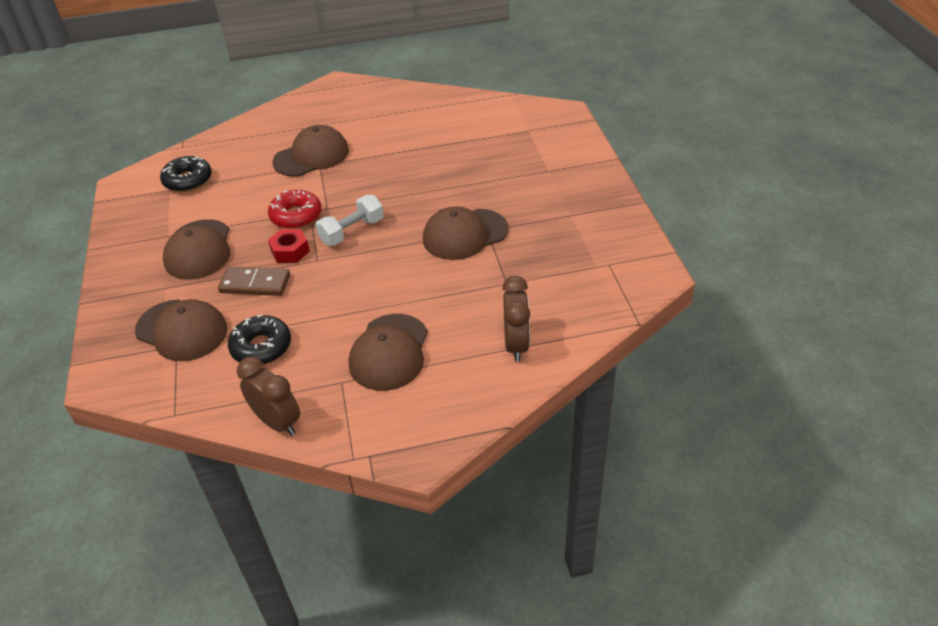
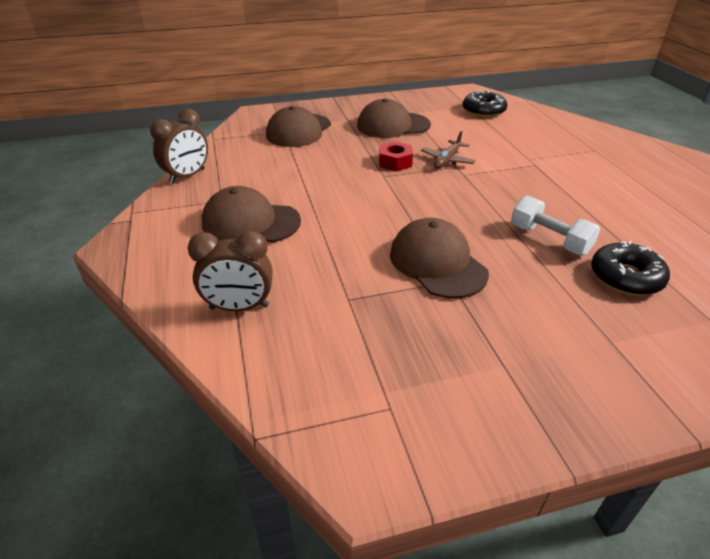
camera: 85 degrees right, 5 degrees down
(255, 284) = (350, 151): brown domino -> none
(261, 347) = (273, 162): black donut -> black donut (625, 277)
(296, 216) = (447, 160): red donut -> brown plane
(311, 156) = (547, 159): brown cap -> none
(352, 231) = (429, 190): white dumbbell -> white dumbbell (549, 239)

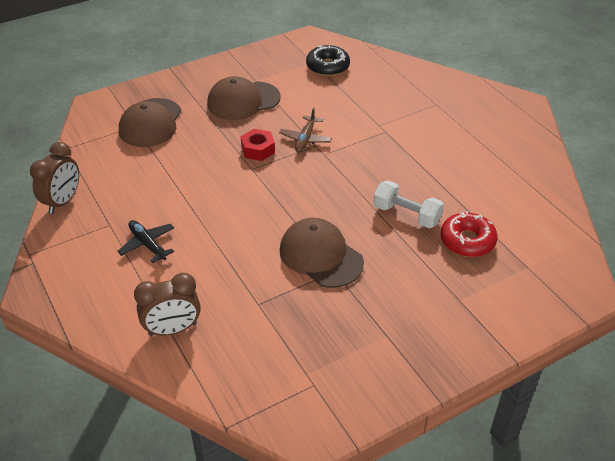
camera: 15 degrees left, 5 degrees up
(250, 222) = (147, 244): brown cap -> black plane
(625, 277) = (467, 241): black donut -> red donut

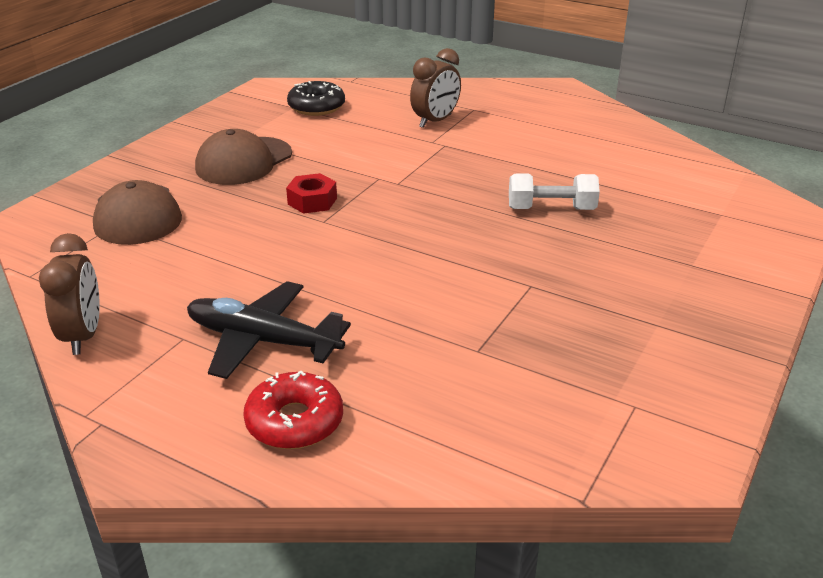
camera: 30 degrees left, 10 degrees down
(147, 244) = (262, 340): black plane -> black plane, size x1.67
(172, 329) = (396, 420): brown clock -> brown clock (435, 121)
(305, 139) = (361, 176): brown plane -> none
(320, 256) = (500, 277): brown cap -> none
(467, 241) = (639, 211): red donut -> red donut (294, 422)

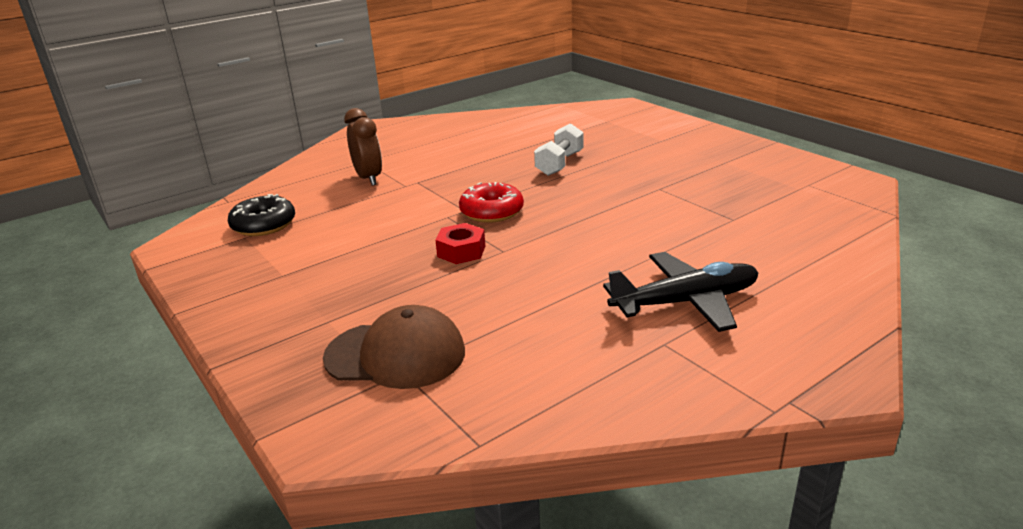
camera: 65 degrees left, 5 degrees down
(83, 336) = (633, 406): brown clock -> none
(244, 161) = (340, 277): brown cap -> none
(262, 340) = (686, 302): black plane -> black plane turned 150 degrees counterclockwise
(294, 422) = (805, 300): red donut -> red donut (491, 211)

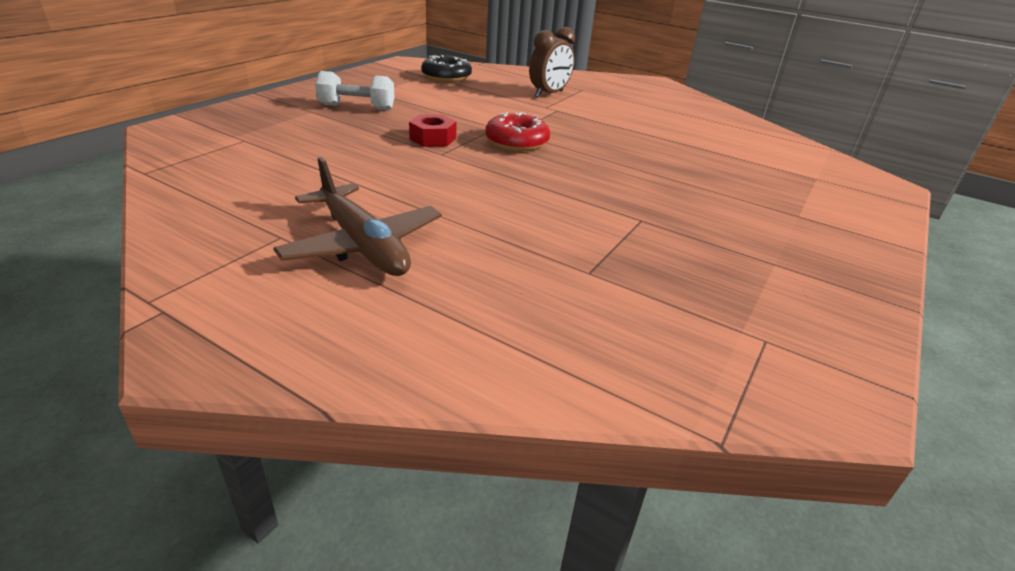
camera: 65 degrees right, 5 degrees up
(395, 354) = (266, 135): brown cap -> none
(559, 164) = (656, 162): white dumbbell -> white dumbbell (357, 107)
(686, 302) = (363, 245): black plane -> brown plane

